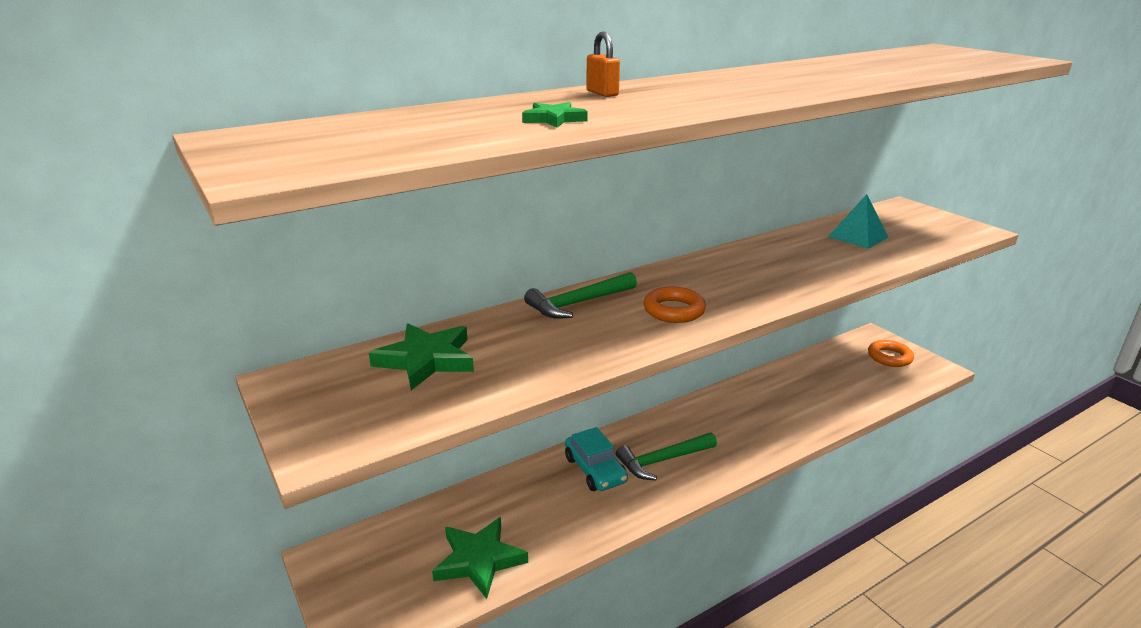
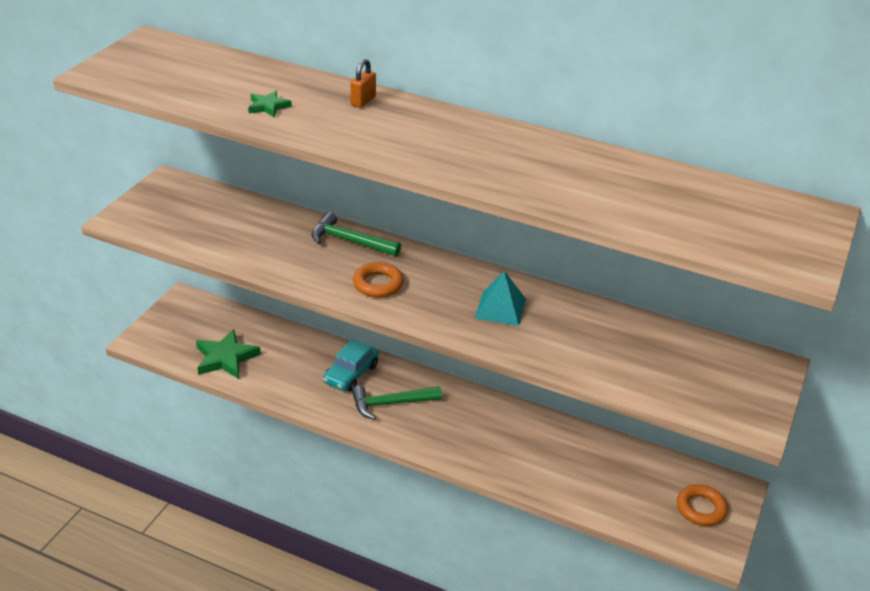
camera: 55 degrees right, 10 degrees up
(426, 360) = (226, 213): green star -> none
(662, 460) = (390, 403): green hammer -> green hammer turned 45 degrees counterclockwise
(858, 237) = (638, 347): turquoise pyramid -> turquoise pyramid (500, 308)

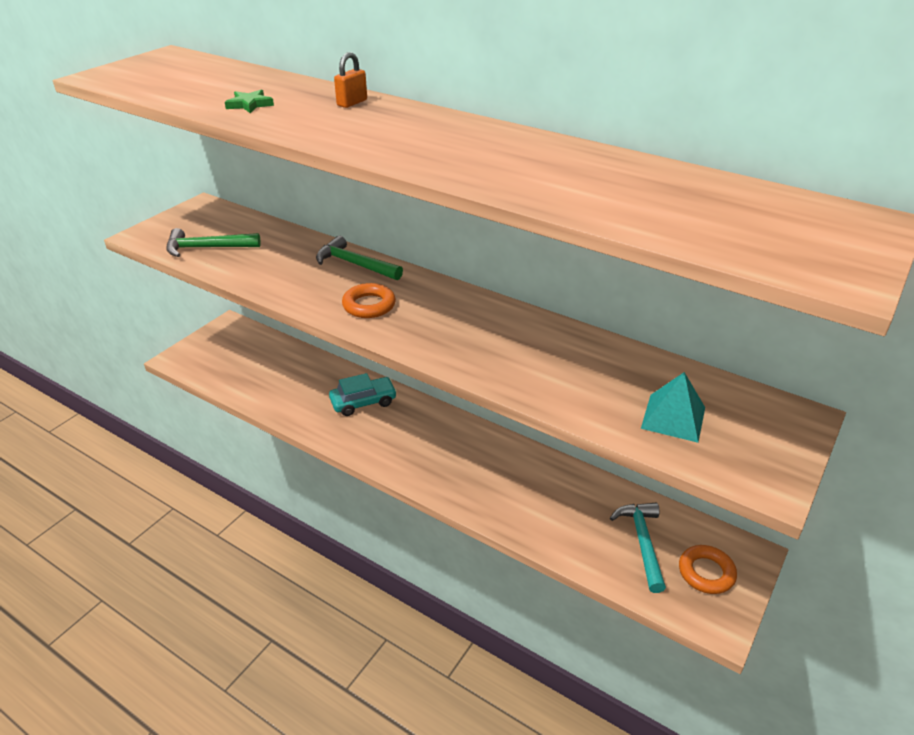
camera: 10 degrees right, 0 degrees up
(225, 358) = (249, 379): green star -> none
(351, 374) = (363, 402): turquoise car -> turquoise car turned 150 degrees counterclockwise
(390, 403) = (394, 433): green hammer -> green hammer (207, 248)
(500, 308) = (492, 336): turquoise pyramid -> turquoise pyramid (673, 417)
(642, 487) = (642, 542): none -> turquoise hammer

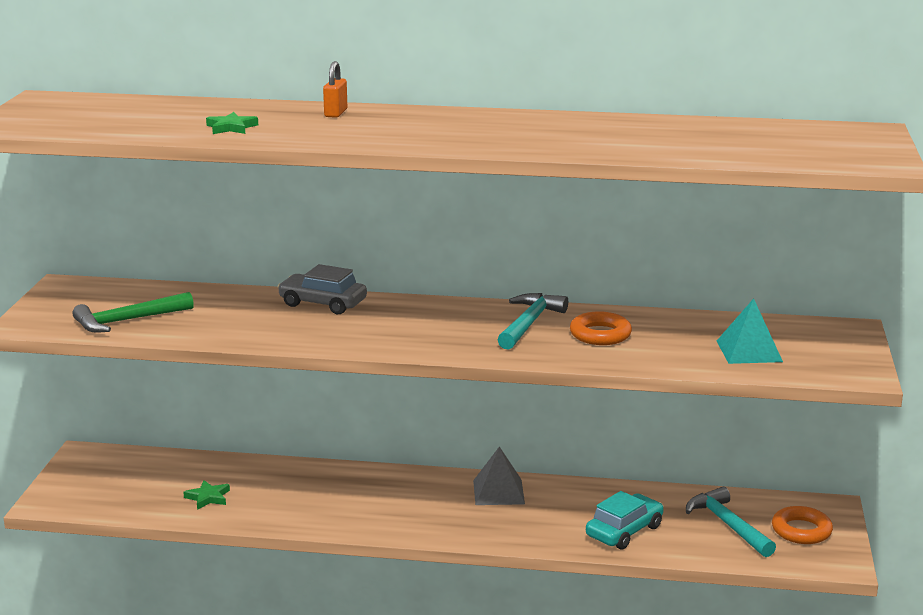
camera: 25 degrees left, 15 degrees down
(274, 385) = (208, 497): none -> green star
(354, 264) = (322, 303): green hammer -> grey car
(363, 402) = (335, 487): turquoise car -> turquoise car (624, 531)
(369, 305) = (380, 332): orange ring -> orange ring (600, 334)
(476, 444) = (498, 492): none -> grey pyramid
(496, 327) = (529, 323): none -> turquoise hammer

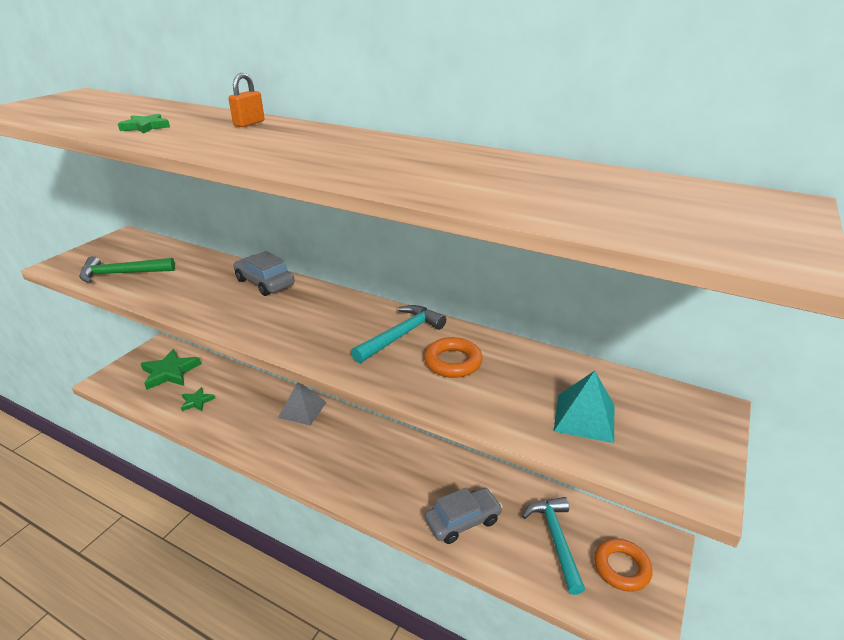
camera: 20 degrees right, 10 degrees up
(135, 477) = (170, 372): none -> green star
(498, 492) = (390, 448): grey pyramid -> grey pyramid (302, 409)
(624, 531) = (462, 521): turquoise car -> grey car

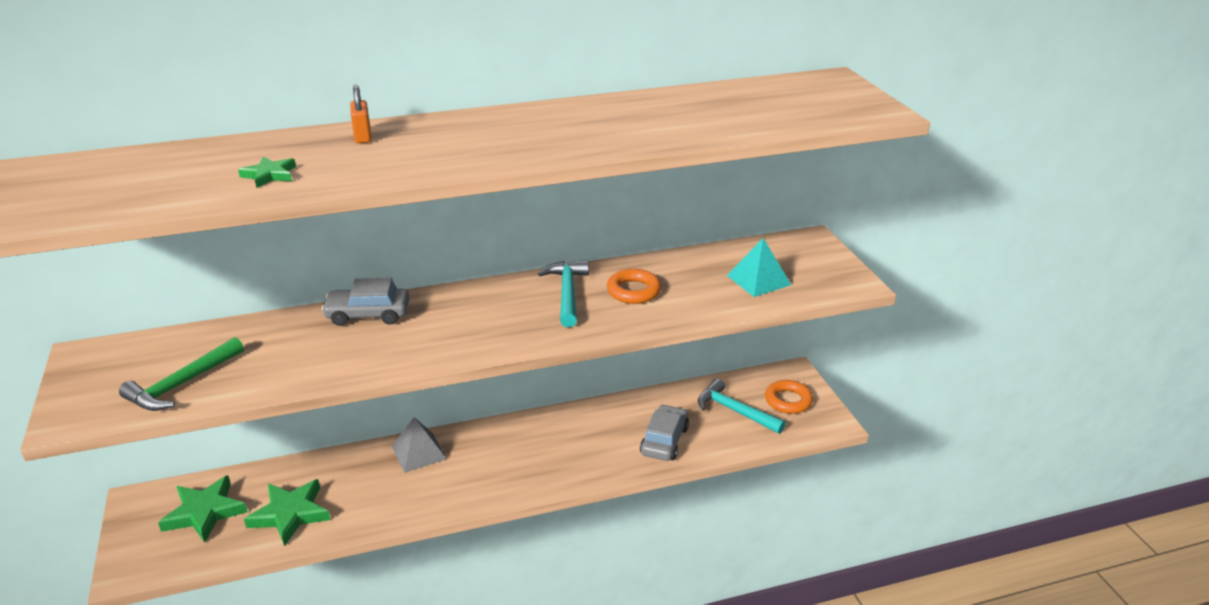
camera: 45 degrees left, 0 degrees up
(197, 401) = (290, 514): green star -> green star, size x1.84

